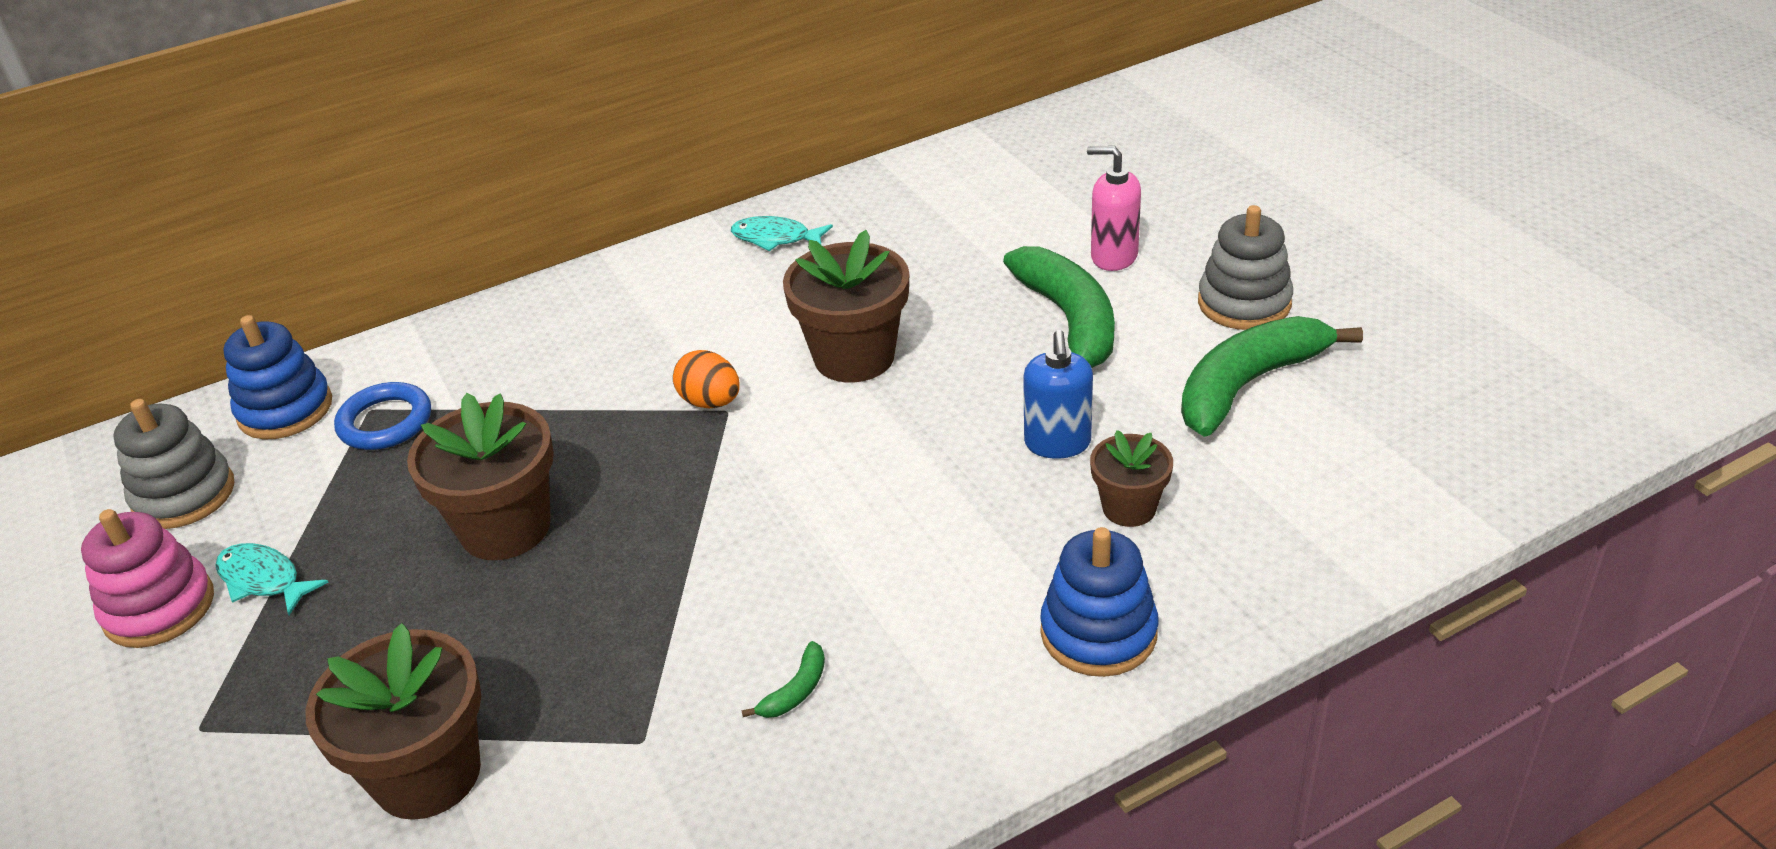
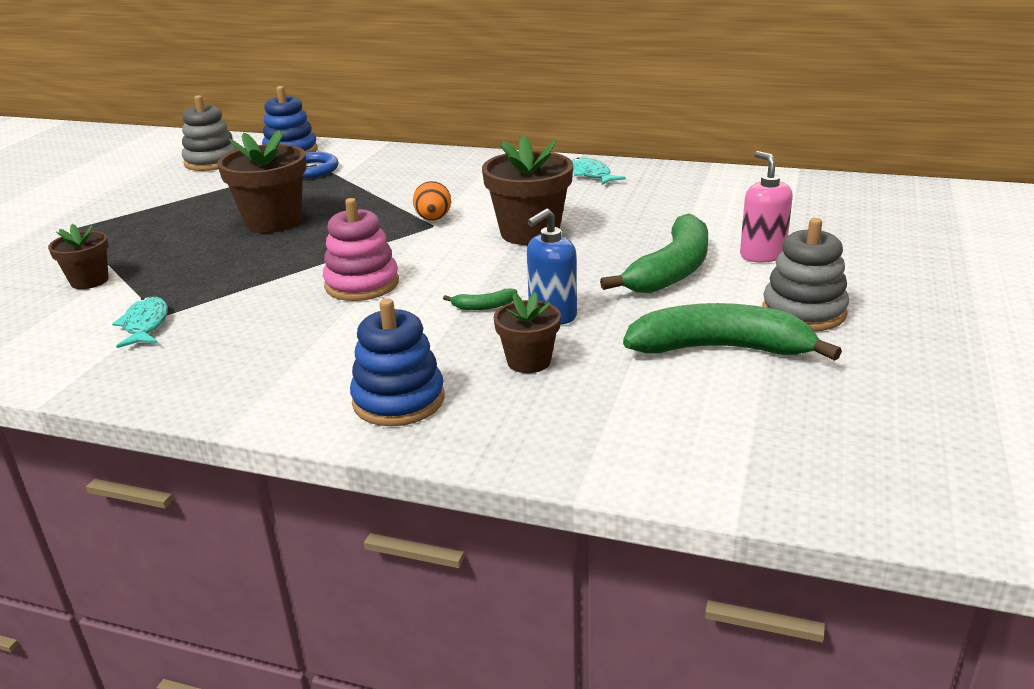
camera: 45 degrees right, 10 degrees down
(159, 608) = (138, 189): pink stacking toy -> pink stacking toy (362, 284)
(263, 580) = (178, 197): turquoise fish -> turquoise fish (145, 325)
(427, 774) = (89, 281): brown flower pot -> brown flower pot, size x0.58
(796, 691) = (240, 335): green banana -> green banana (484, 306)

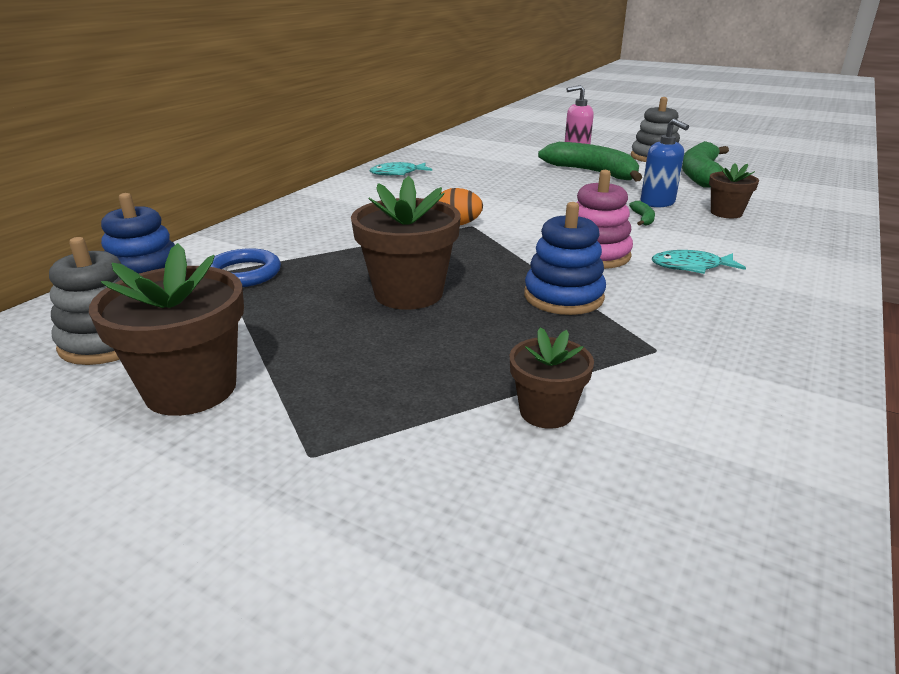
camera: 80 degrees left, 0 degrees up
(145, 325) = (681, 357): turquoise fish -> turquoise fish (691, 267)
(398, 400) = (793, 248): blue stacking toy -> blue stacking toy (563, 297)
(530, 233) = (509, 198): brown flower pot -> brown flower pot (191, 389)

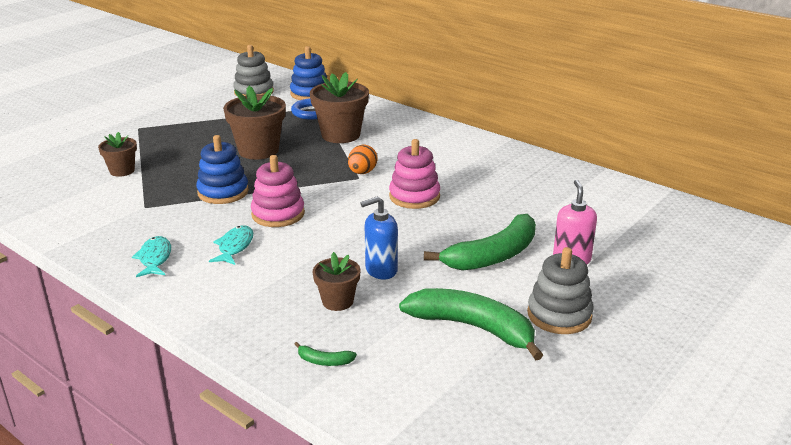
camera: 100 degrees right, 0 degrees up
(191, 389) = (201, 108): brown flower pot -> brown flower pot (341, 135)
(397, 173) = (504, 159): turquoise fish -> turquoise fish (155, 258)
(504, 200) = (414, 196): none -> pink stacking toy
(643, 219) = (342, 251): green banana -> green banana (324, 361)

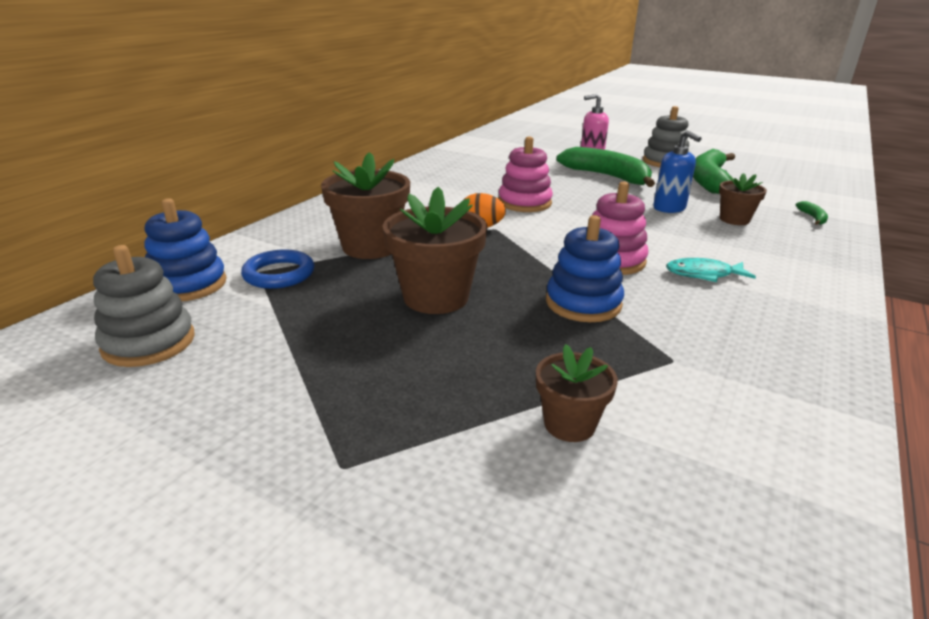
camera: 100 degrees left, 0 degrees up
(155, 258) = (783, 319): turquoise fish -> none

